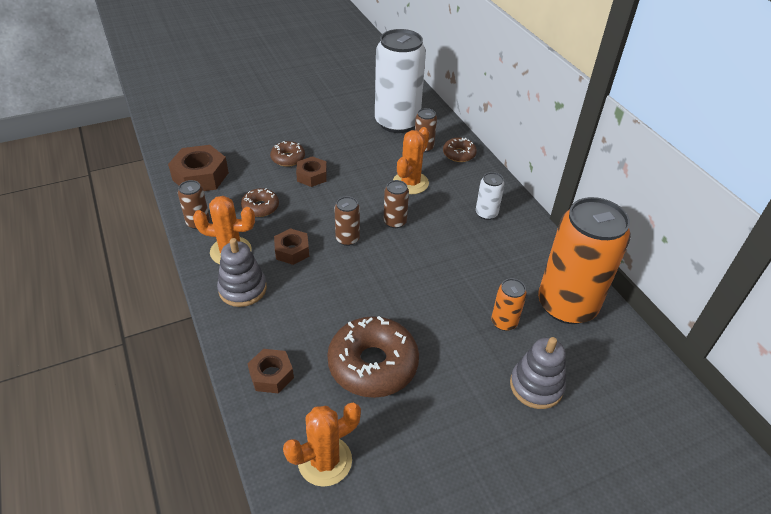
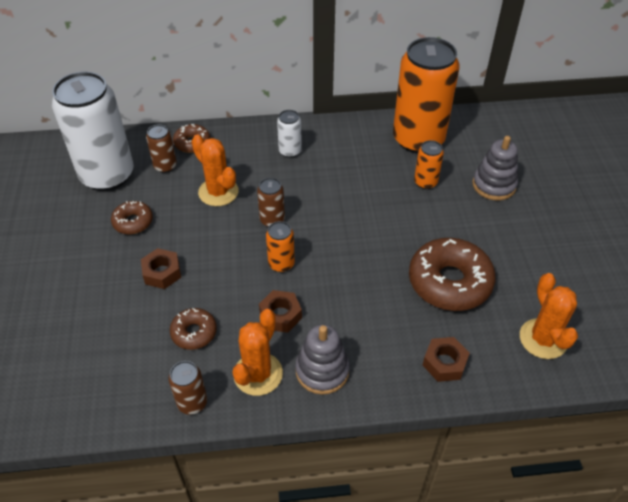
camera: 70 degrees left, 5 degrees up
(200, 176) = (100, 389): brown nut -> none
(288, 158) = (115, 289): brown donut -> brown donut (133, 222)
(347, 239) = (281, 264): brown can -> orange can

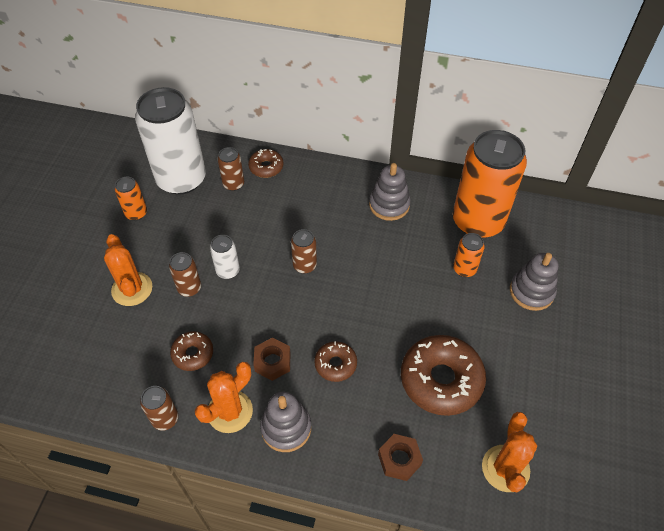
camera: 20 degrees right, 5 degrees up
(133, 222) = (185, 231): brown donut -> brown donut (335, 364)
(162, 273) = (189, 288): brown nut -> brown can
(218, 192) = (269, 223): orange cactus -> orange cactus (132, 289)
(281, 264) = (294, 311): orange can -> orange can (136, 213)
(290, 151) = (350, 200): white can -> white can (228, 271)
(329, 146) = (389, 205): none -> grey stacking toy

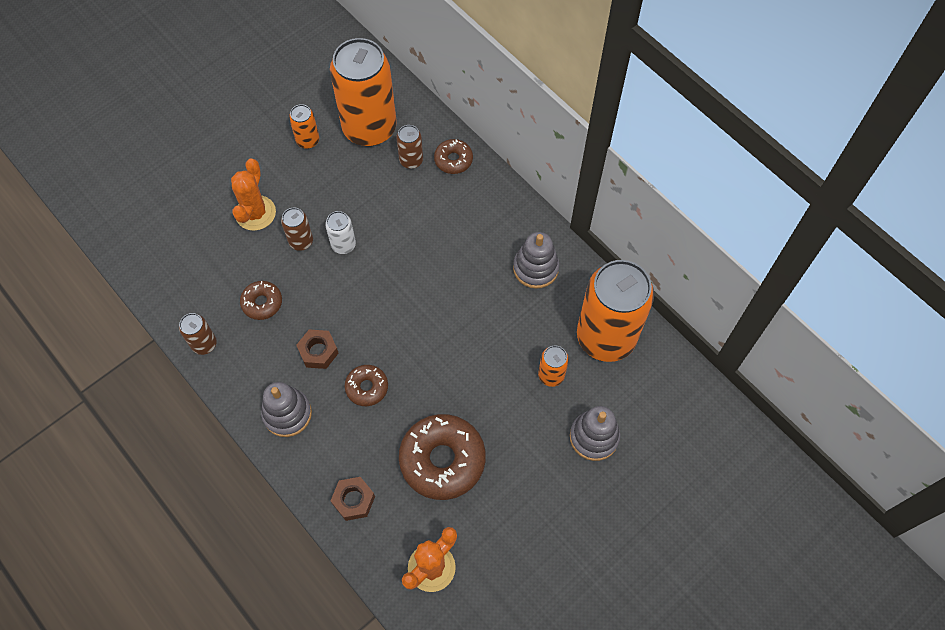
camera: 35 degrees right, 10 degrees up
(181, 179) = (369, 128): white can -> orange can
(230, 411) = (255, 371): orange cactus -> none
(304, 265) = (411, 281): brown can -> none

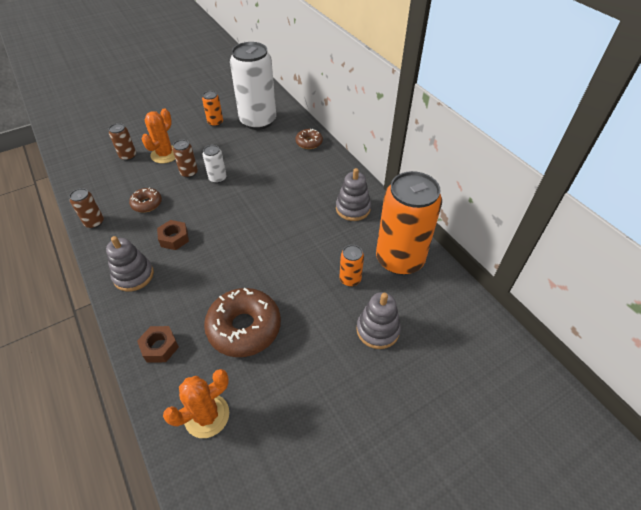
camera: 10 degrees right, 15 degrees down
(367, 387) = (201, 267): brown donut -> none
(369, 128) = (258, 121): orange can -> white can
(411, 160) = (280, 139): brown can -> brown can (128, 156)

